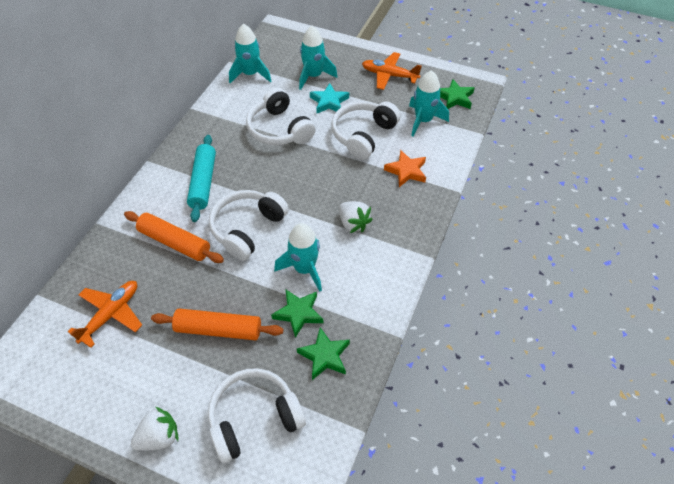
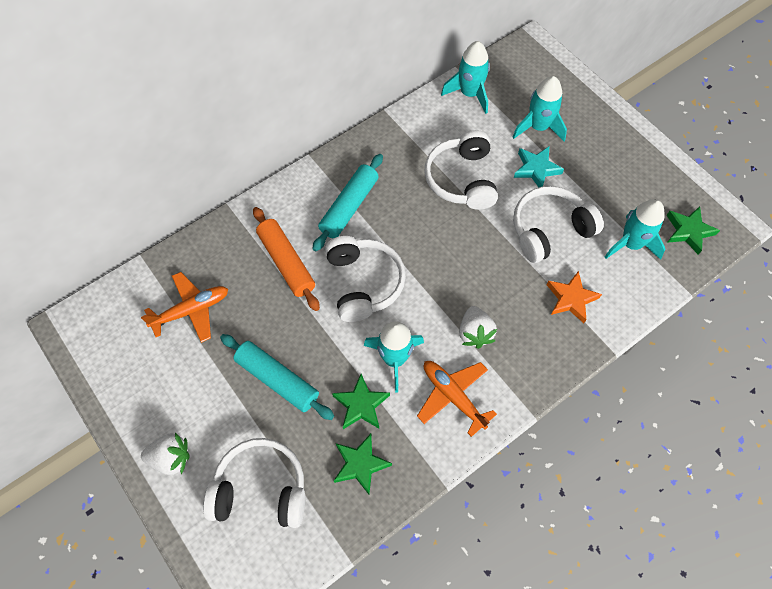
camera: 30 degrees right, 10 degrees up
(218, 329) = (277, 380): orange rolling pin -> turquoise rolling pin
(247, 228) = (363, 283): white headphones -> white headphones turned 105 degrees clockwise
(389, 75) = (627, 165): orange plane -> orange plane (453, 396)

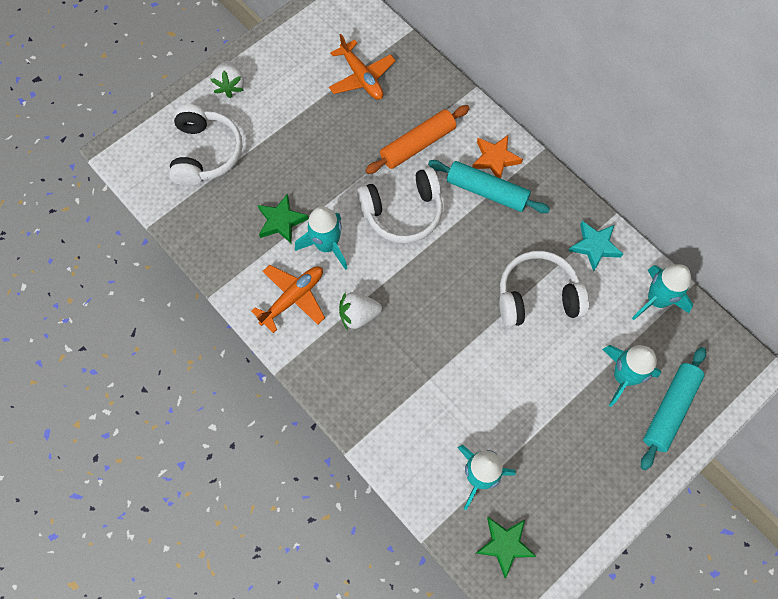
camera: 85 degrees right, 5 degrees up
(277, 380) = (301, 153): turquoise rolling pin -> turquoise rolling pin (670, 410)
(360, 464) = (228, 225): green star -> none
(536, 169) = (564, 374): turquoise star -> turquoise star (595, 246)
(549, 230) = (486, 388): white headphones -> none
(571, 299) = (405, 409): orange star -> orange star (495, 159)

